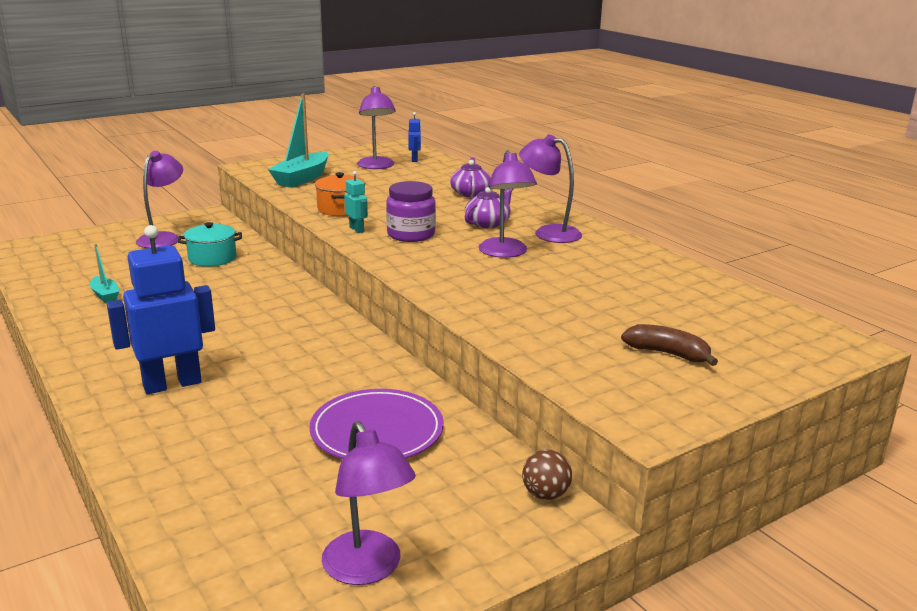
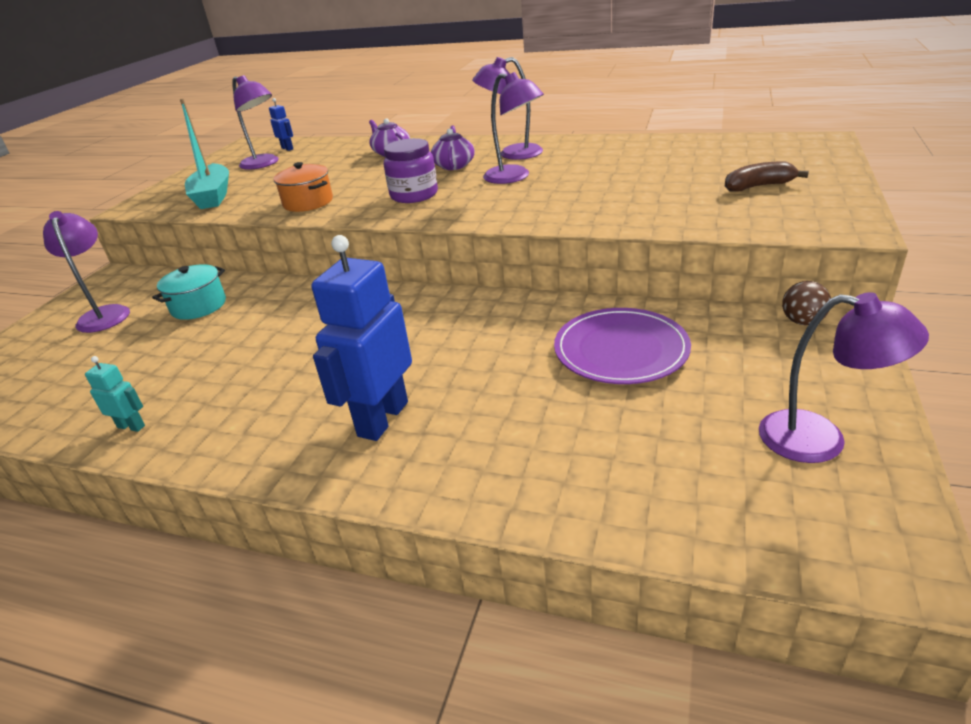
camera: 35 degrees left, 10 degrees up
(105, 295) = (142, 389): turquoise boat -> none
(357, 229) = (359, 210): turquoise robot -> turquoise robot (131, 426)

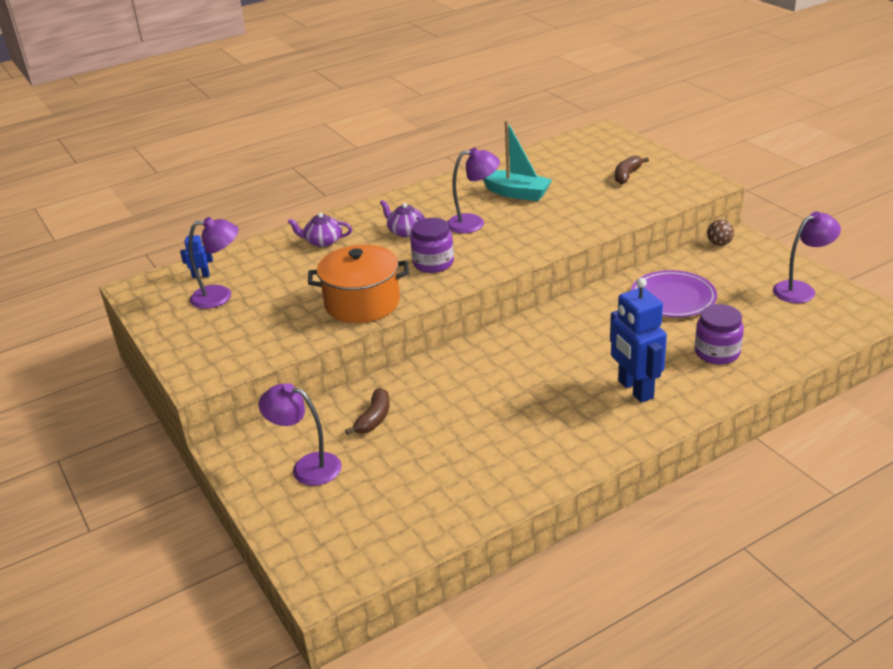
camera: 50 degrees left, 0 degrees up
(131, 426) = (514, 482): turquoise robot -> none
(199, 306) = (374, 418): turquoise pot -> brown banana
(213, 196) = (255, 337): turquoise boat -> turquoise boat (516, 193)
(308, 202) = (362, 303): orange pot -> orange pot, size x1.65
(511, 154) = (429, 207): purple lamp -> none
(540, 442) = (717, 353): none -> purple jar

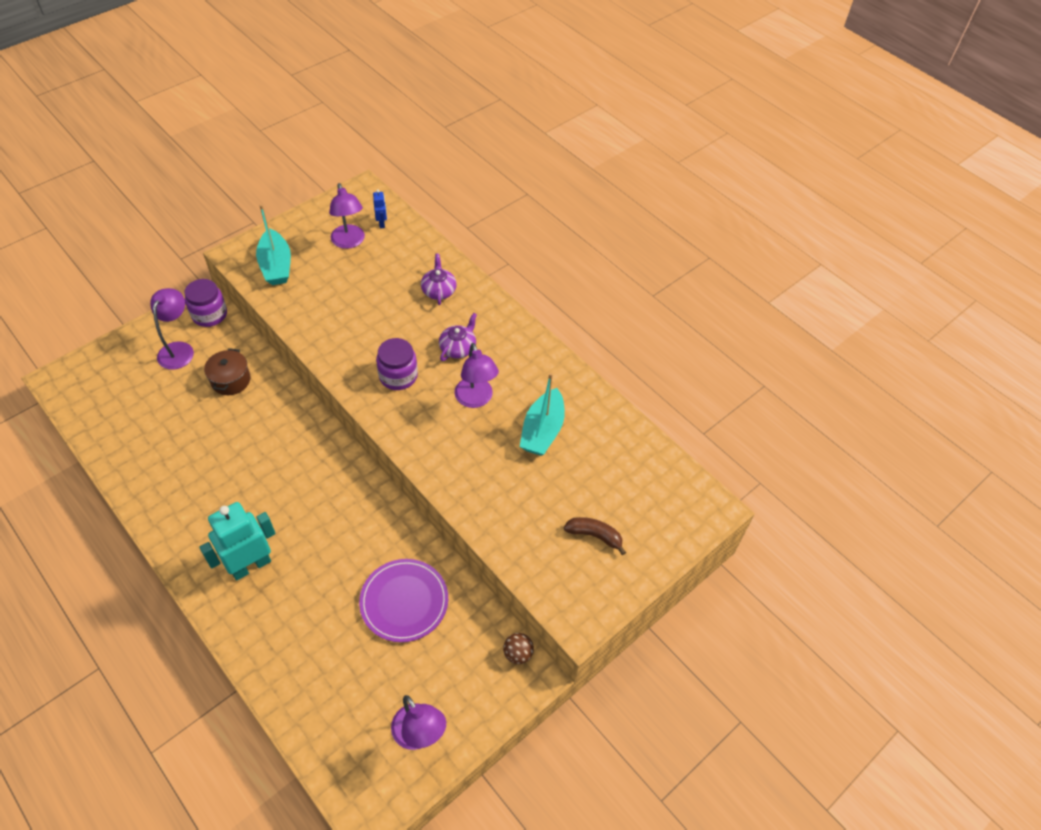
camera: 75 degrees right, 20 degrees up
(234, 346) = (276, 266): none -> turquoise boat
(362, 303) = (333, 334): orange pot -> none
(374, 418) = (230, 380): brown banana -> brown pot
(635, 389) = (250, 565): blue robot -> turquoise robot
(717, 353) = (303, 639): purple jar -> purple jar (209, 315)

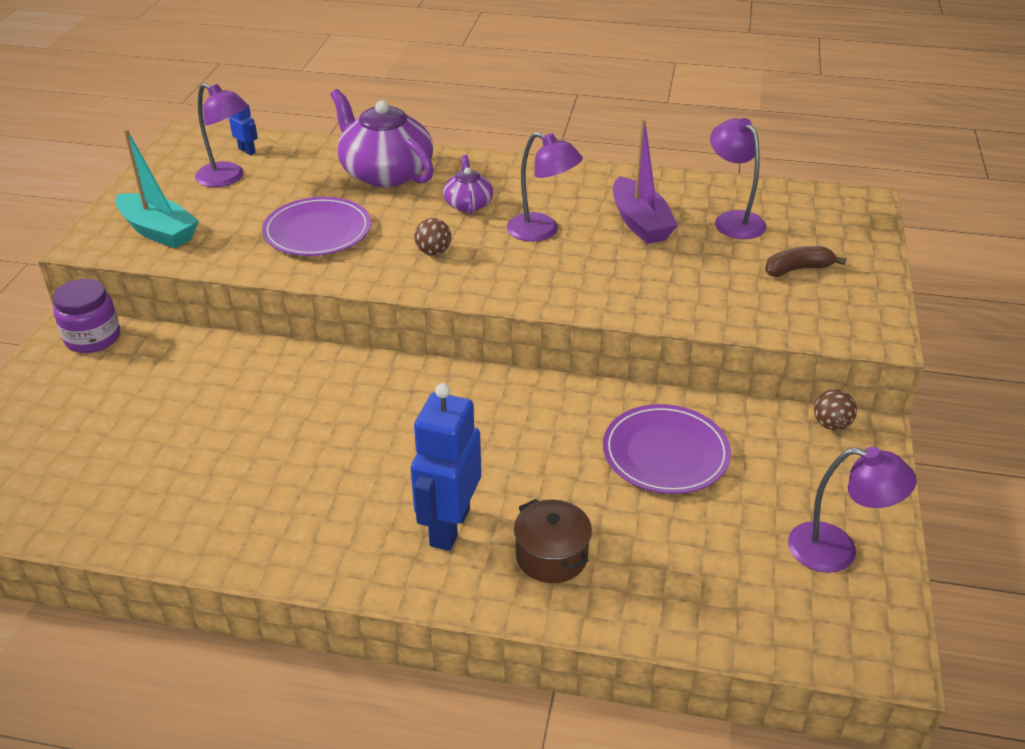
camera: 35 degrees left, 15 degrees down
(179, 349) = (88, 387): purple lamp -> purple lamp (733, 220)
(230, 380) = (200, 380): brown pot -> brown pot (551, 556)
(250, 565) = (449, 527): turquoise robot -> blue robot
(354, 318) = (317, 231): none -> purple plate
(398, 376) = (433, 252): purple jar -> brown ball
(439, 290) = (385, 173): purple teapot -> purple teapot, size x1.96
(542, 431) = (640, 223): turquoise boat -> purple boat

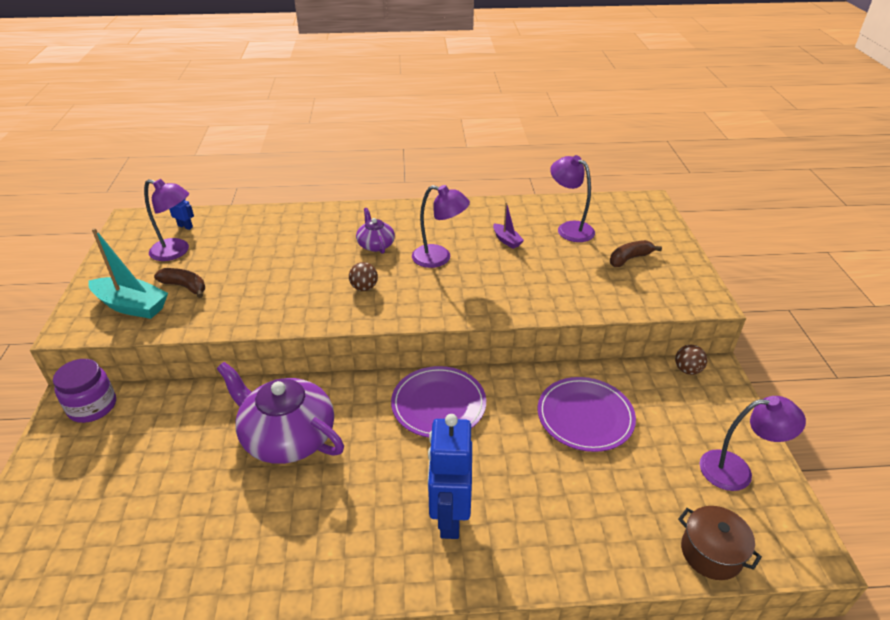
camera: 15 degrees left, 0 degrees up
(224, 219) = (185, 286): none -> brown banana
(317, 231) = (266, 285): purple plate -> purple plate (438, 404)
(385, 173) = (303, 229): purple teapot -> purple teapot (287, 436)
(551, 556) = (538, 524): brown pot -> brown pot (711, 553)
(640, 223) = (506, 240): purple boat -> purple boat, size x0.53

